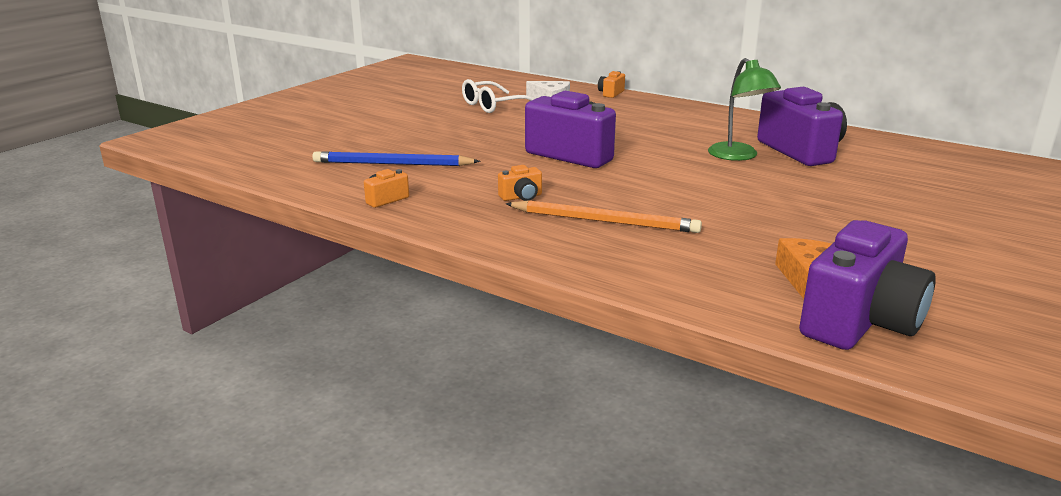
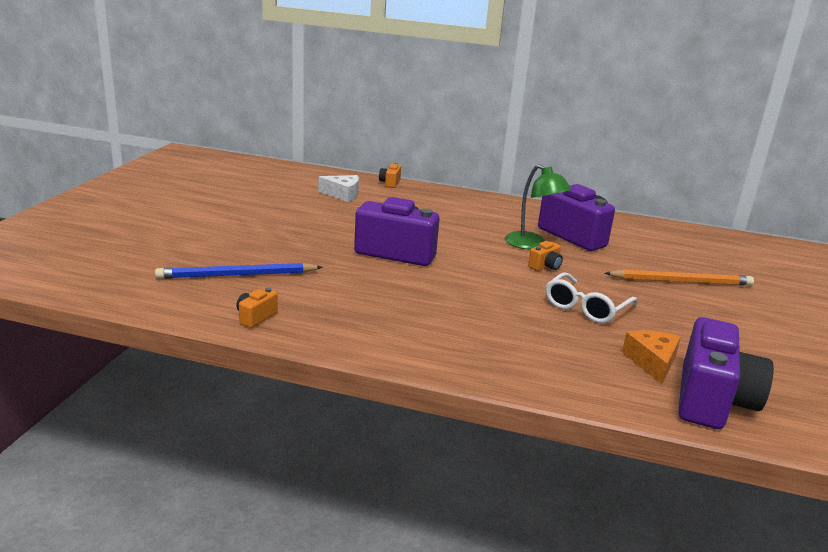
camera: 20 degrees left, 0 degrees up
(493, 106) = (293, 201): white glasses -> white glasses (586, 307)
(521, 197) = (380, 303): orange camera -> orange camera (545, 266)
(605, 221) = (466, 322): orange pencil -> orange pencil (681, 281)

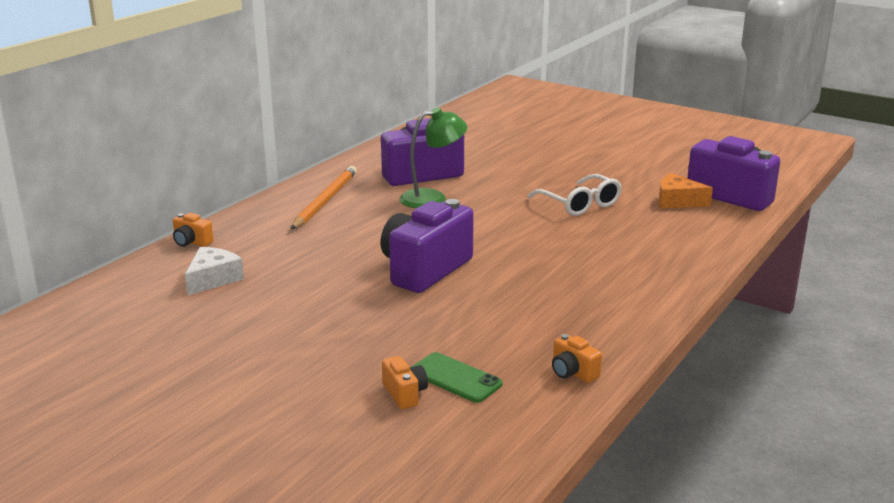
camera: 70 degrees left, 0 degrees up
(237, 275) = (455, 378): blue pencil -> green phone
(545, 266) = (488, 203): orange camera -> orange camera (405, 394)
(681, 281) = (536, 156): orange pencil -> orange pencil (325, 200)

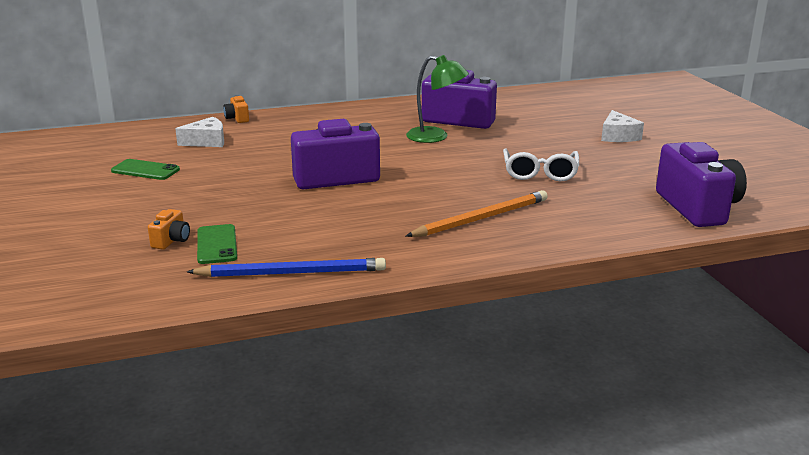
camera: 40 degrees right, 0 degrees up
(212, 335) = (145, 170): none -> green phone
(325, 200) = (362, 118): orange pencil -> orange pencil (481, 218)
(573, 151) = (618, 136): none -> white cheese
(573, 372) = (292, 273): orange camera -> blue pencil
(677, 201) = (632, 196): orange cheese -> none

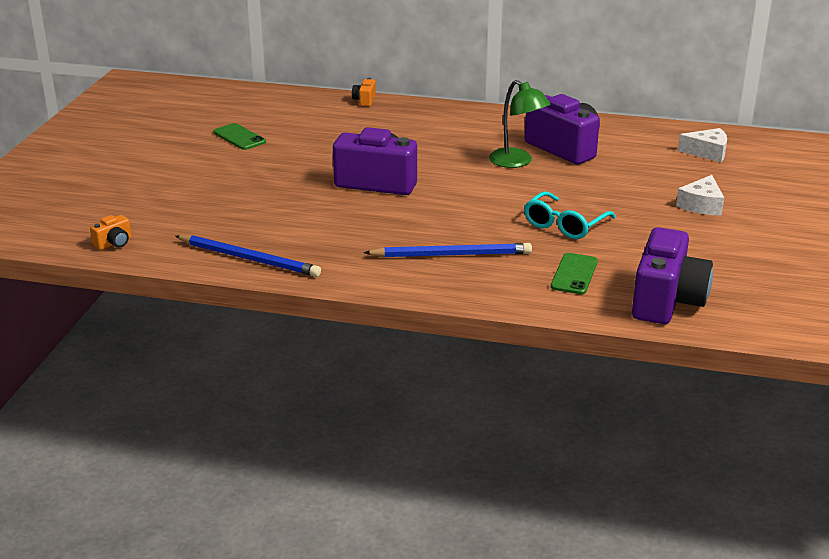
camera: 30 degrees right, 5 degrees up
(171, 241) = (195, 207): orange camera -> orange camera (114, 243)
(207, 141) = (314, 120): white cheese -> white cheese (707, 152)
(217, 244) = (222, 219): green phone -> green phone (574, 274)
(481, 218) = (451, 255): orange pencil -> blue pencil
(540, 173) = (564, 225): white glasses -> turquoise glasses

